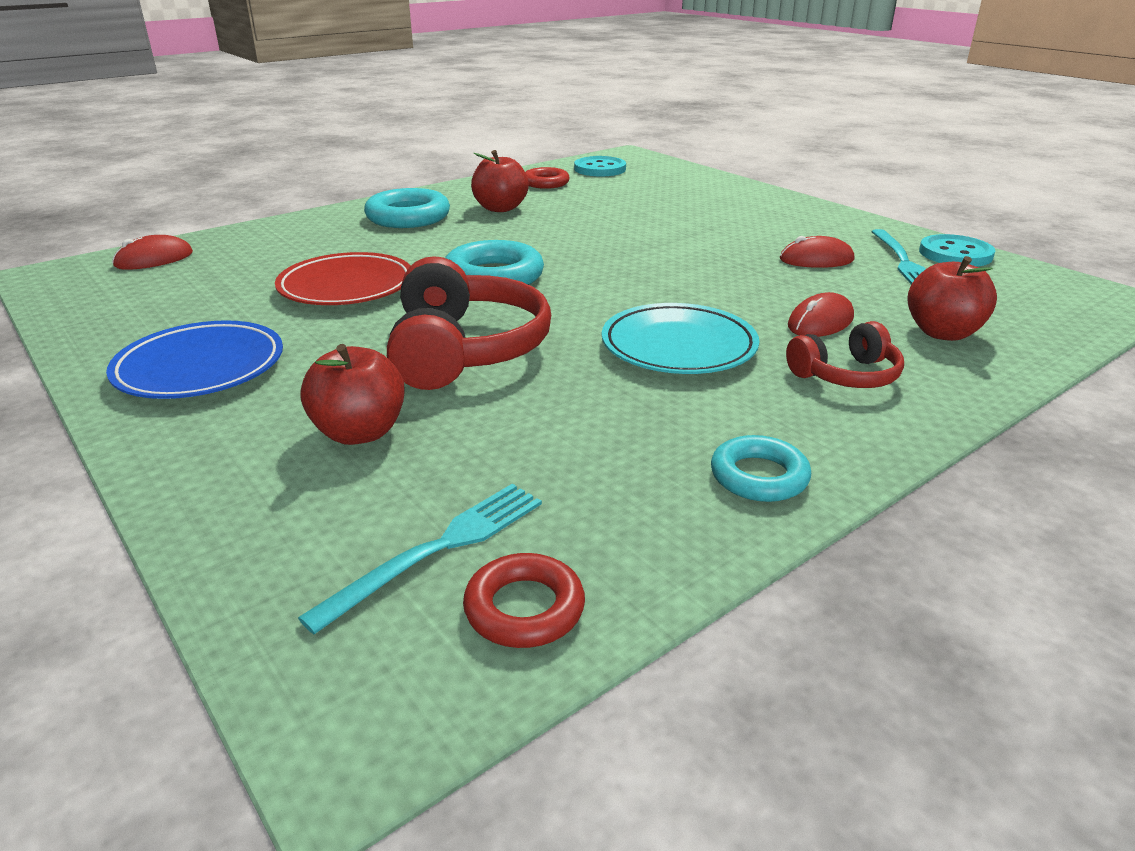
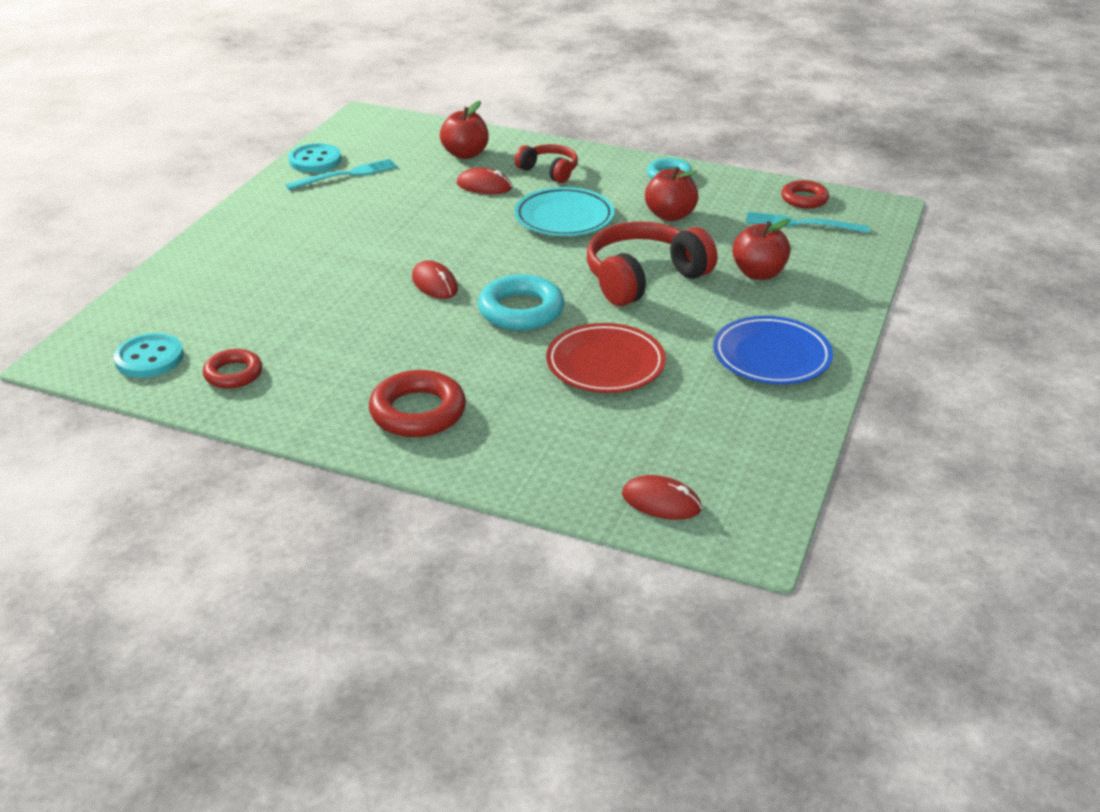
camera: 120 degrees left, 5 degrees up
(408, 217) = (418, 412): turquoise ring -> red ring
(500, 208) = (347, 369): red apple -> red apple (670, 215)
(816, 259) = (369, 202): red mouse -> red mouse (434, 284)

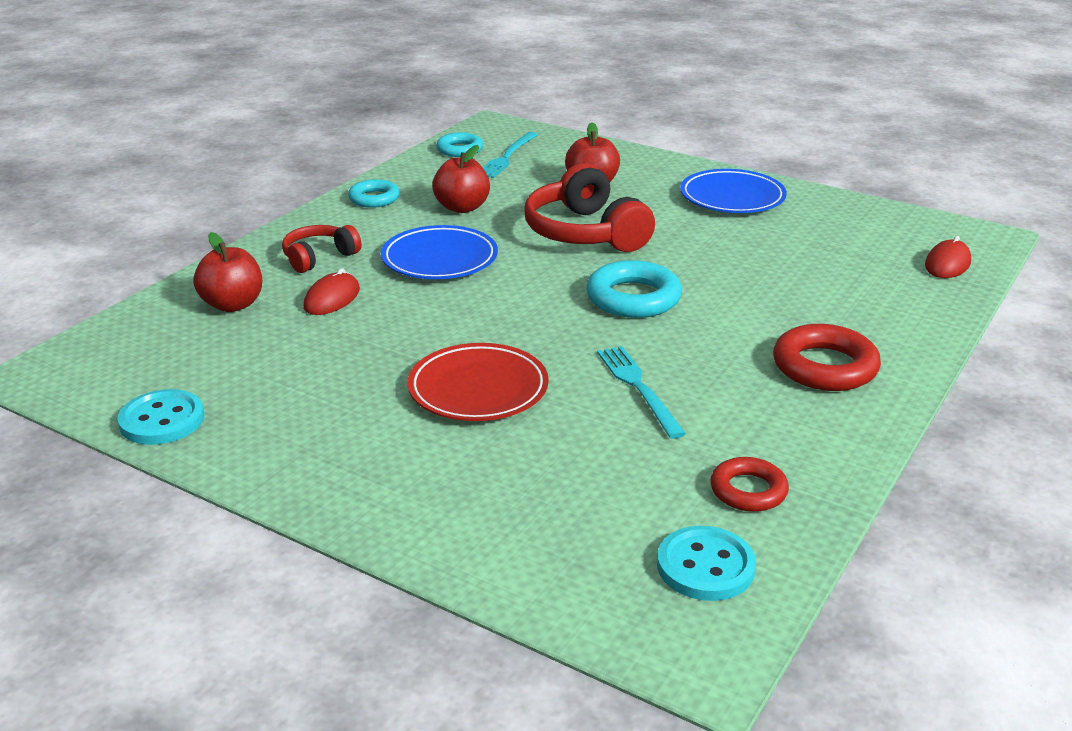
camera: 80 degrees left, 5 degrees down
(346, 175) = (231, 395): turquoise fork -> turquoise fork (638, 388)
(434, 284) = (562, 343): red mouse -> none
(564, 218) = (439, 259): turquoise plate -> blue plate
(605, 364) = (740, 266): red plate -> red plate (478, 389)
(804, 199) = (460, 149): red ring -> turquoise ring

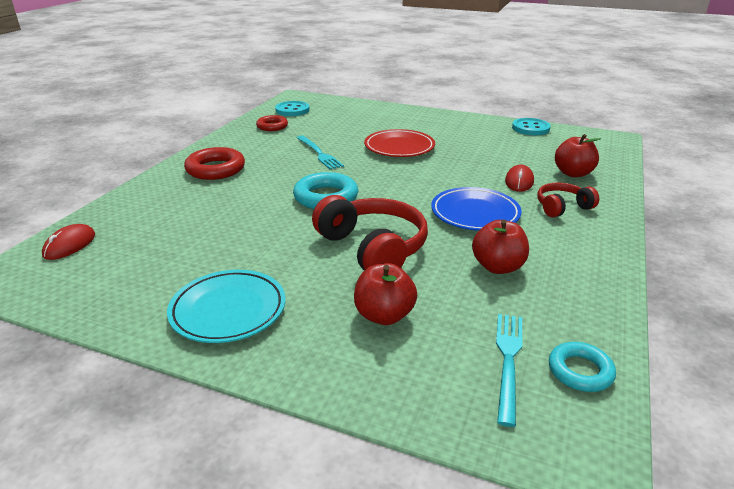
camera: 170 degrees right, 0 degrees up
(319, 257) = (562, 207): red headphones -> red headphones turned 150 degrees counterclockwise
(374, 198) = (589, 270): turquoise ring -> none
(732, 197) = (228, 310): blue plate -> turquoise plate

